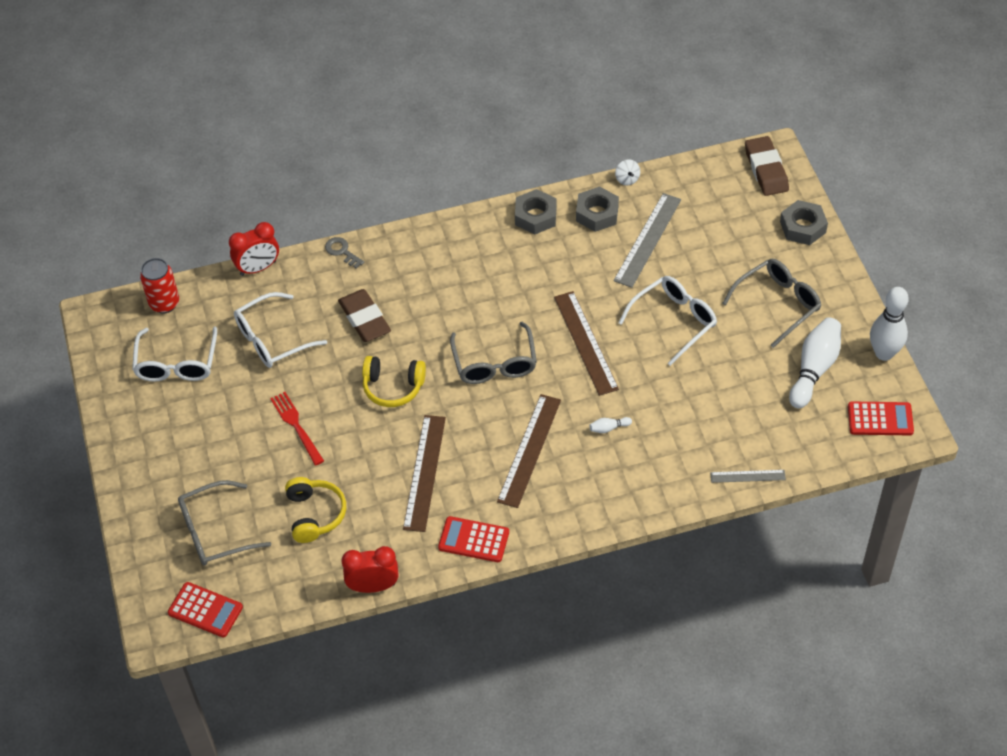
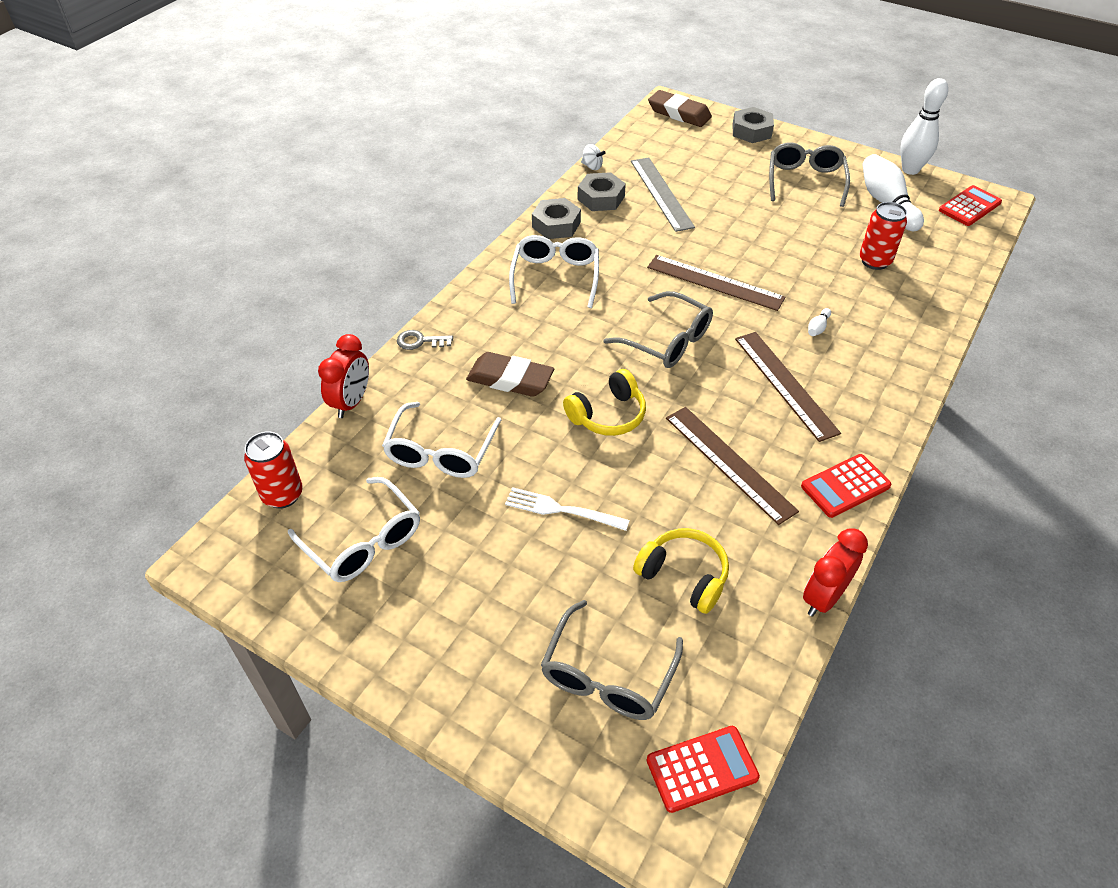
camera: 45 degrees left, 5 degrees down
(296, 426) = (561, 510): red fork -> white fork
(674, 321) = (755, 231): white glasses -> white glasses (555, 276)
(728, 409) = (874, 261): none -> red can
(747, 476) = (953, 294): grey ruler -> none

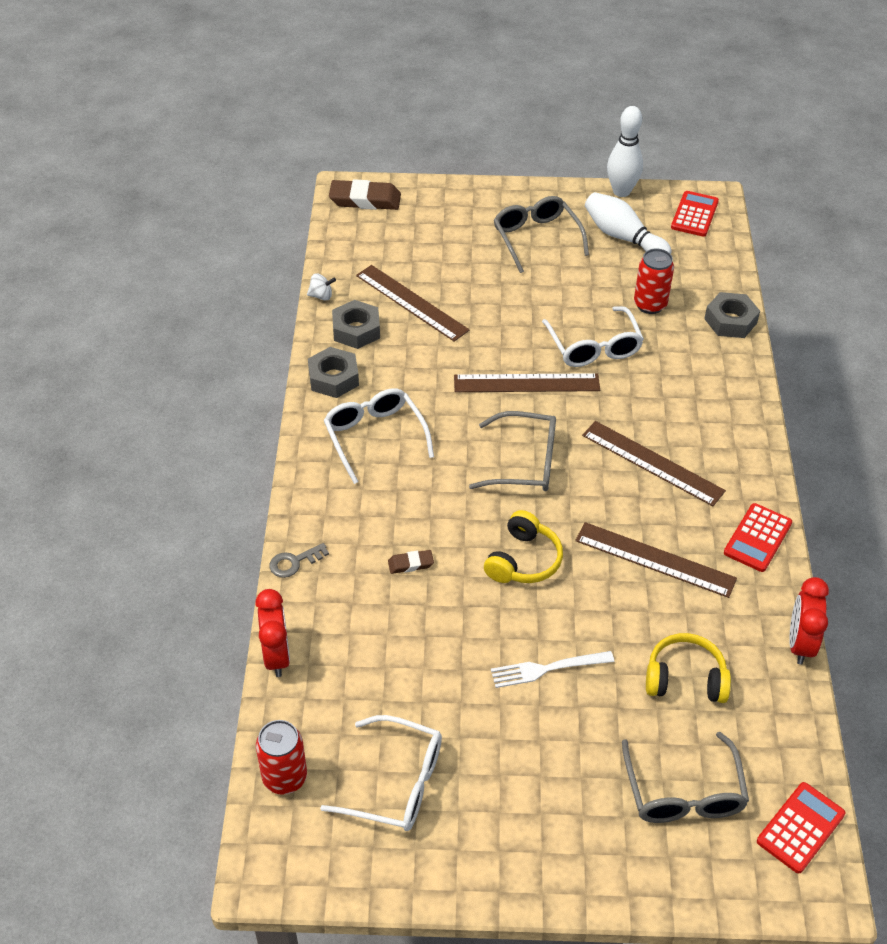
camera: 30 degrees left, 0 degrees up
(441, 452) = (401, 665): white glasses -> white glasses (594, 347)
(510, 379) = (410, 564): brown eraser -> brown eraser, size x0.50
(661, 193) = (412, 302): grey ruler -> brown ruler
(751, 131) = (450, 197): grey nut -> grey nut (730, 321)
(817, 328) = (644, 394): white bowling pin -> none

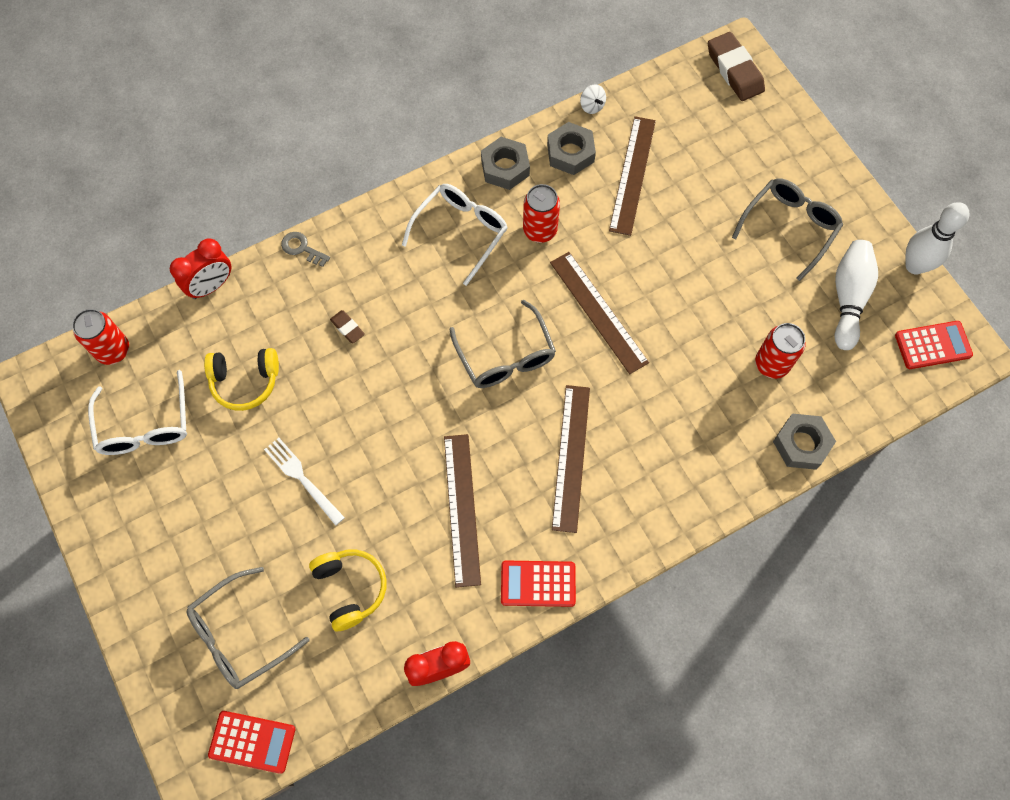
camera: 60 degrees right, 20 degrees up
(417, 384) = (540, 230): none -> red can
(523, 560) = (400, 407): yellow headphones -> yellow headphones (245, 381)
(594, 347) = (681, 343): white glasses -> none

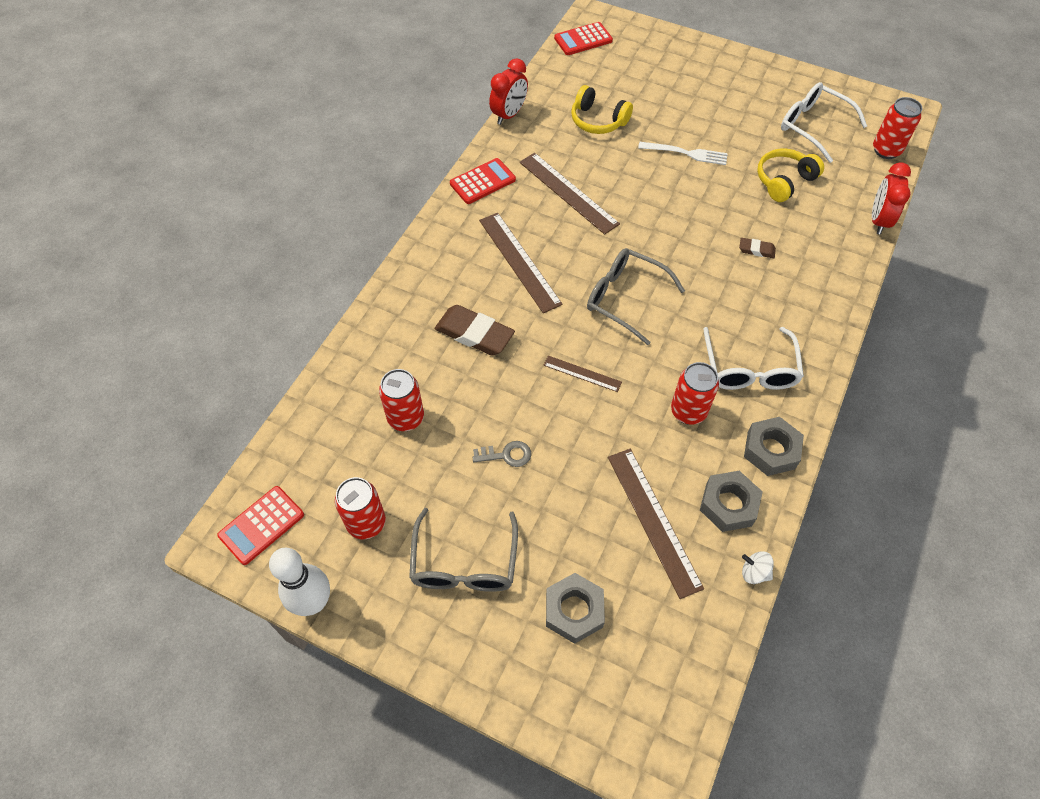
camera: 145 degrees right, 10 degrees down
(239, 635) = (638, 71): grey glasses -> none
(302, 248) = (851, 282): grey key -> grey key (506, 455)
(598, 312) = (582, 373): brown ruler -> brown ruler, size x0.54
(734, 70) = (646, 733): brown eraser -> brown eraser (474, 334)
(801, 444) = (344, 369): grey nut -> grey nut (574, 611)
(848, 298) = (366, 523): white bowling pin -> red can

